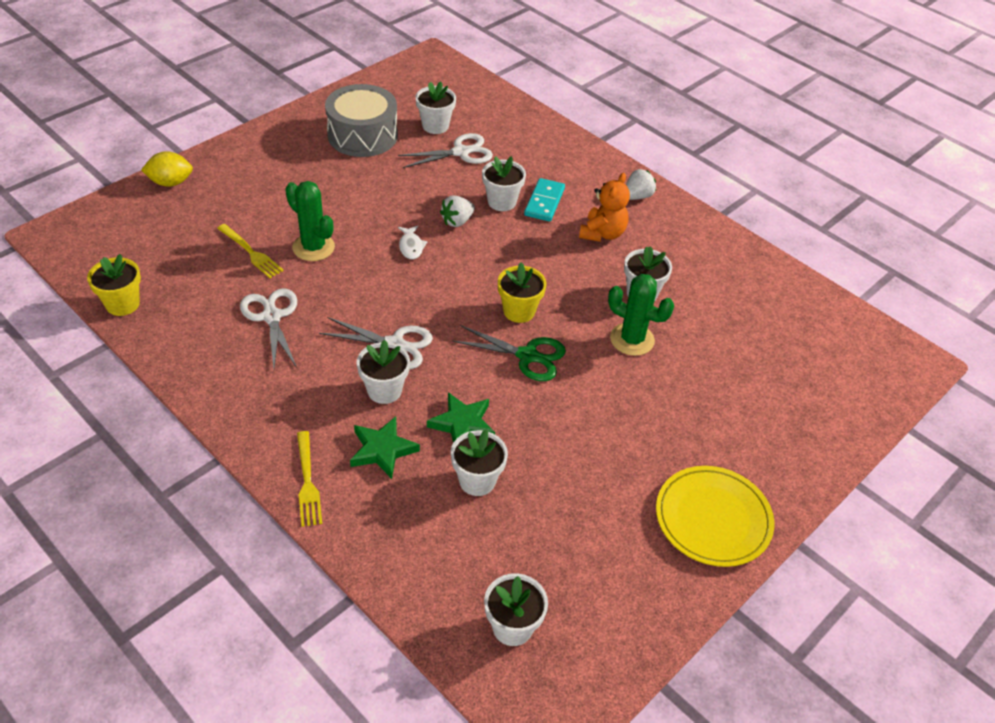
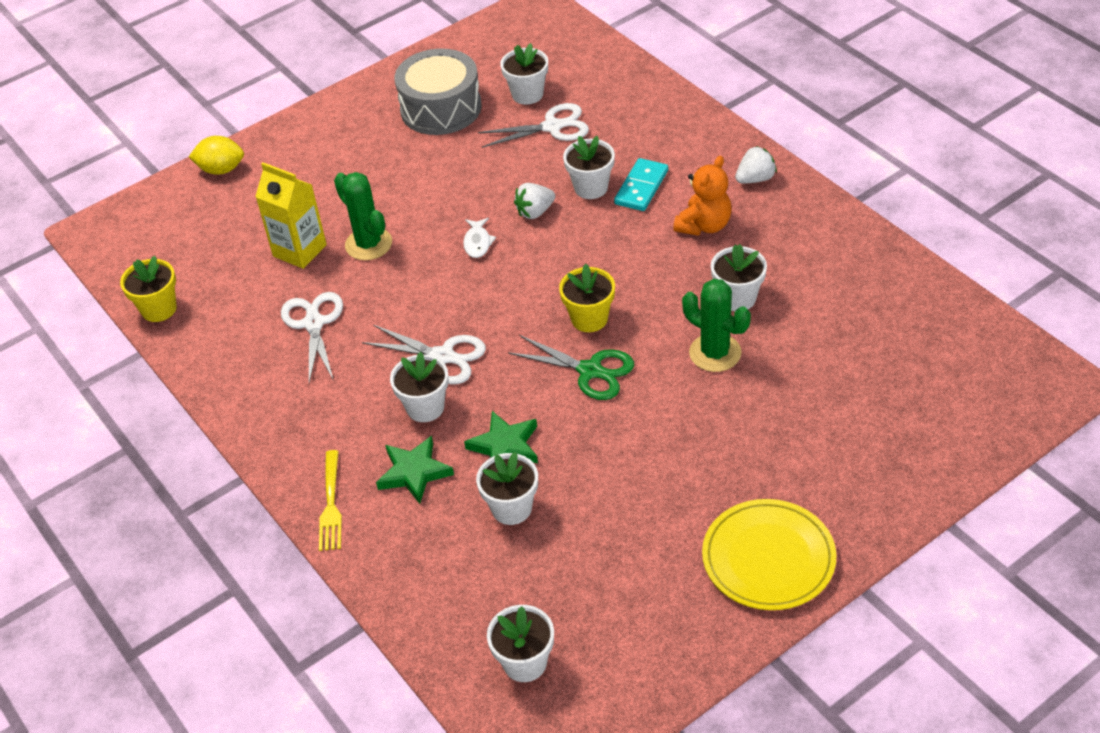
camera: 15 degrees right, 0 degrees up
(251, 252) = (299, 250): yellow fork -> yellow carton

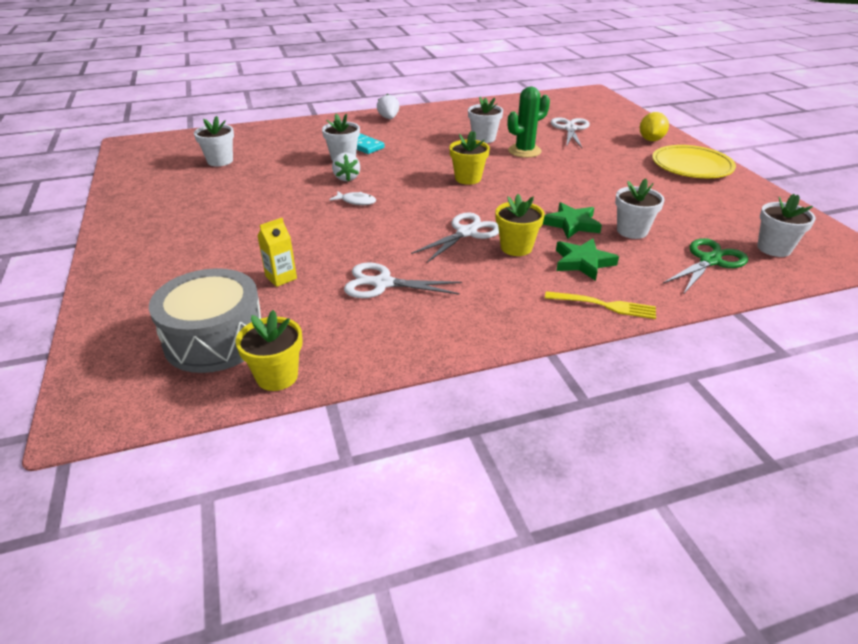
camera: 75 degrees left, 10 degrees down
(221, 169) = (109, 306): yellow lemon -> yellow lemon (651, 140)
(299, 250) = (281, 277): yellow carton -> yellow carton, size x0.61
(368, 244) = (310, 244): green cactus -> none
(425, 407) = (516, 247): white flower pot -> yellow flower pot
(441, 108) = (187, 191): grey drum -> grey drum (215, 339)
(552, 127) = (266, 159): white scissors -> white scissors (570, 129)
(590, 371) = (516, 186): green scissors -> green scissors (709, 261)
(704, 225) = (414, 136): orange teddy bear -> none

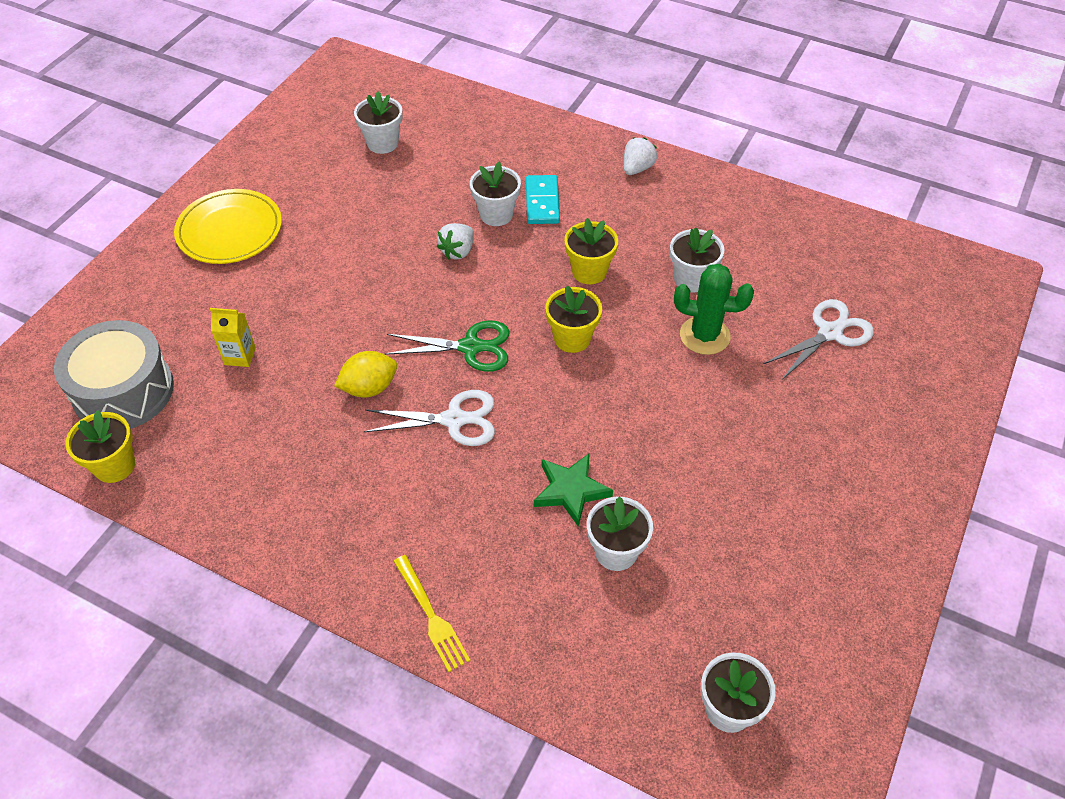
camera: 45 degrees right, 15 degrees up
(356, 201) = (420, 296): white fish -> none
(383, 283) = (300, 428): white scissors -> none
(516, 247) = (468, 478): yellow flower pot -> yellow flower pot (589, 271)
(583, 262) = (497, 549): green star -> none
(651, 140) = (906, 428): yellow lemon -> yellow lemon (369, 388)
(691, 166) = (875, 514): yellow plate -> yellow plate (230, 230)
(709, 261) = (624, 660): green scissors -> green scissors (470, 347)

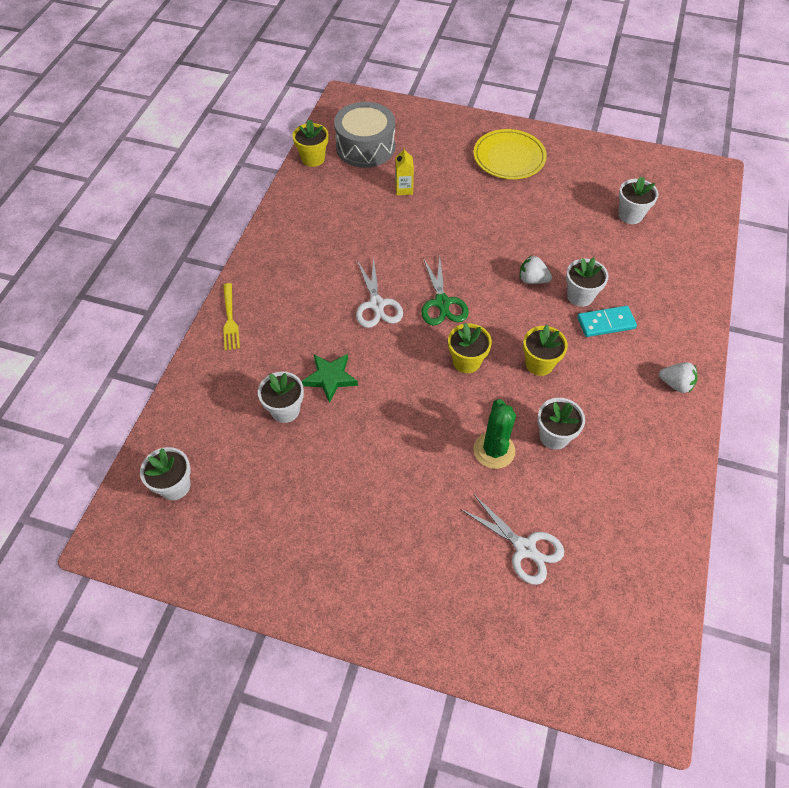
camera: 80 degrees right, 5 degrees up
(369, 388) = (393, 256): yellow lemon -> none
(431, 616) = (230, 319): yellow fork -> yellow fork turned 60 degrees counterclockwise

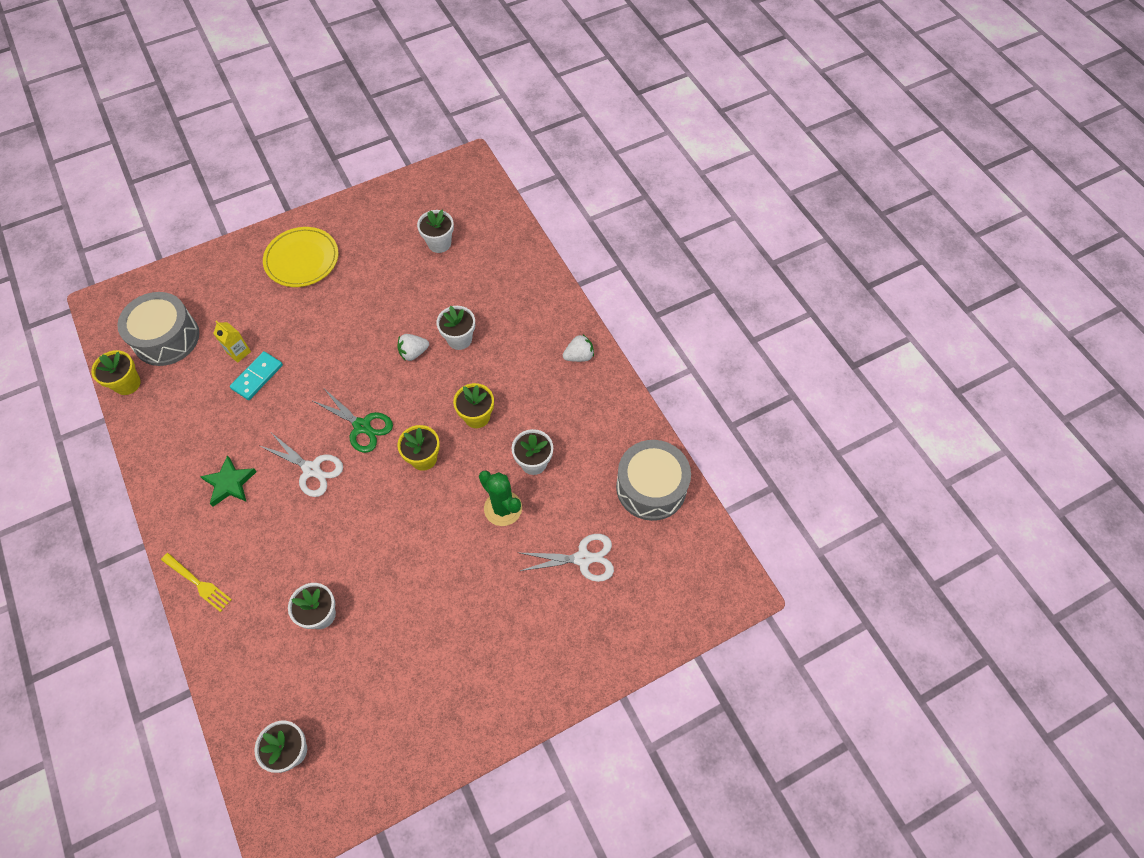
camera: 45 degrees left, 5 degrees up
(330, 378) = (332, 559): green star -> green star (230, 483)
(606, 323) = (495, 346): turquoise domino -> turquoise domino (257, 377)
(644, 543) = (651, 487): none -> grey drum

